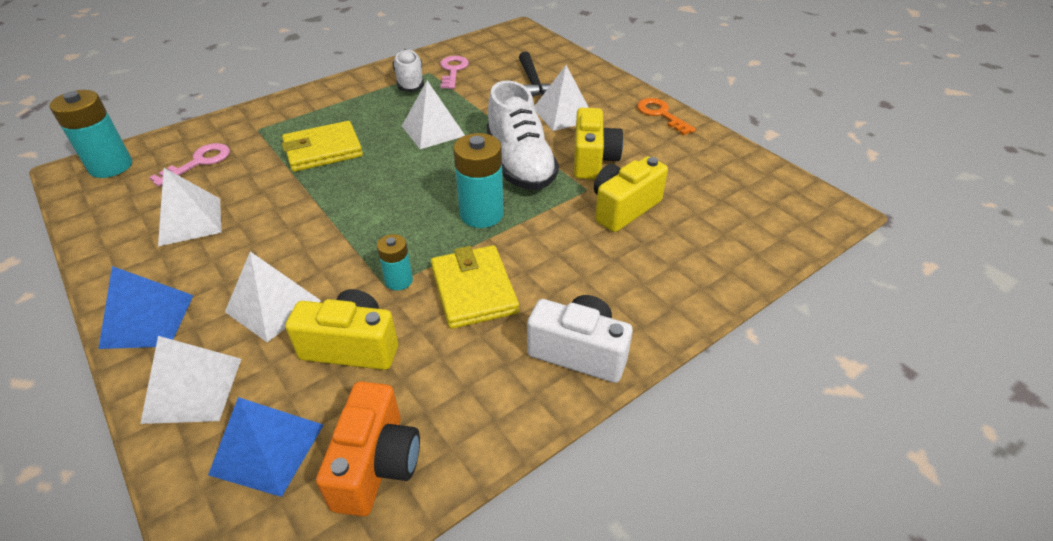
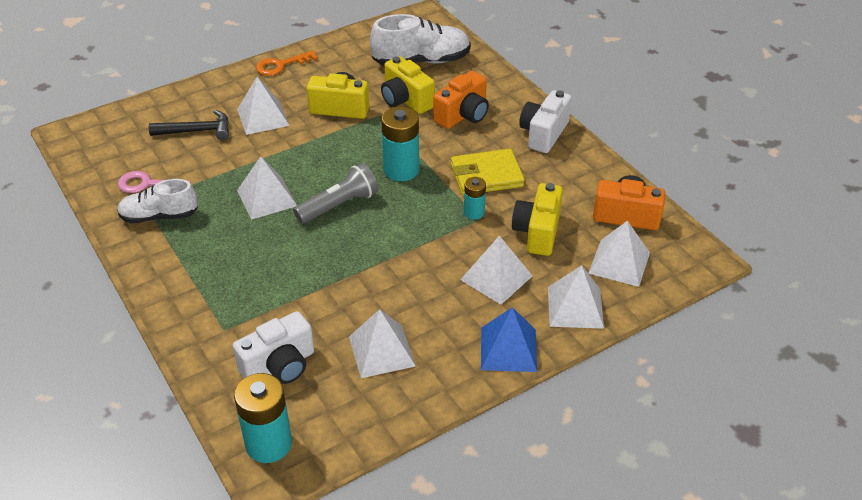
camera: 85 degrees left, 0 degrees up
(199, 162) = (279, 366): pink key -> white camera
(267, 449) = (619, 263): blue pyramid -> white pyramid
(323, 150) = (281, 272): yellow wallet -> none
(419, 175) = (339, 205): none -> grey flashlight
(520, 164) = (336, 147): white shoe -> white shoe (421, 61)
(604, 261) = (463, 115): none -> orange camera

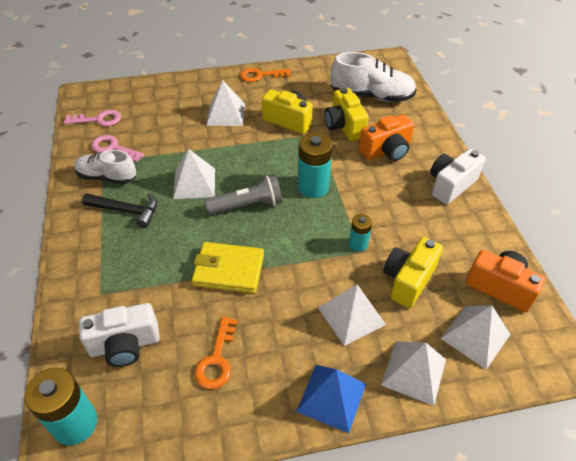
camera: 20 degrees right, 5 degrees up
(108, 158) = (98, 119): none -> pink key
(197, 131) = (172, 114): black hammer -> black hammer (126, 211)
(382, 351) = (217, 359): white pyramid -> orange key
(486, 175) = (384, 211): yellow wallet -> yellow wallet (229, 270)

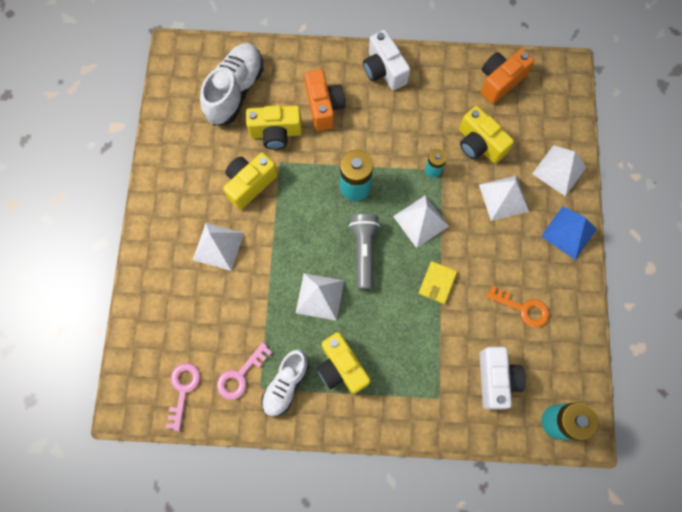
camera: 75 degrees left, 25 degrees up
(126, 211) = (341, 367): black hammer -> yellow camera
(229, 270) = (437, 283): yellow wallet -> yellow wallet, size x0.63
(260, 75) = (158, 194): orange key -> none
(475, 336) = (538, 117): white pyramid -> white pyramid (421, 221)

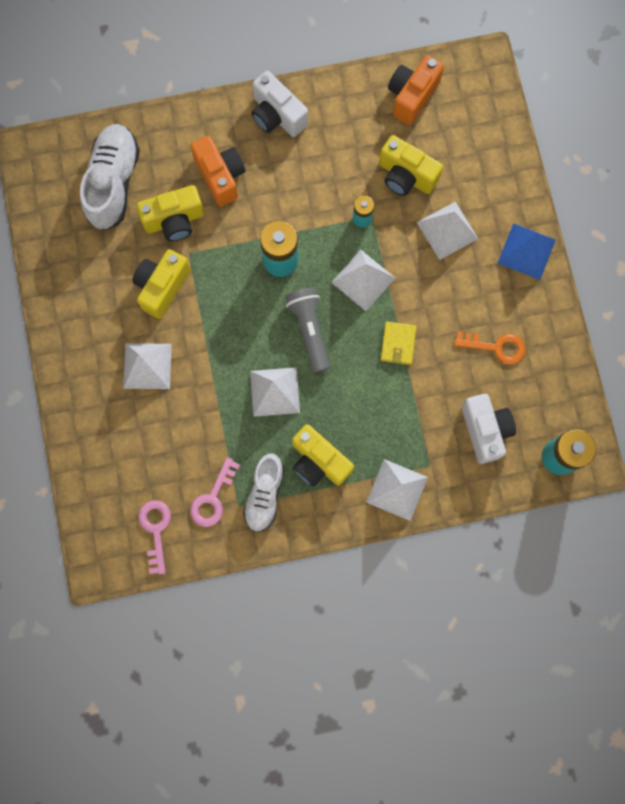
camera: 15 degrees left, 5 degrees up
(559, 170) = (500, 183): white pyramid -> white pyramid (397, 489)

